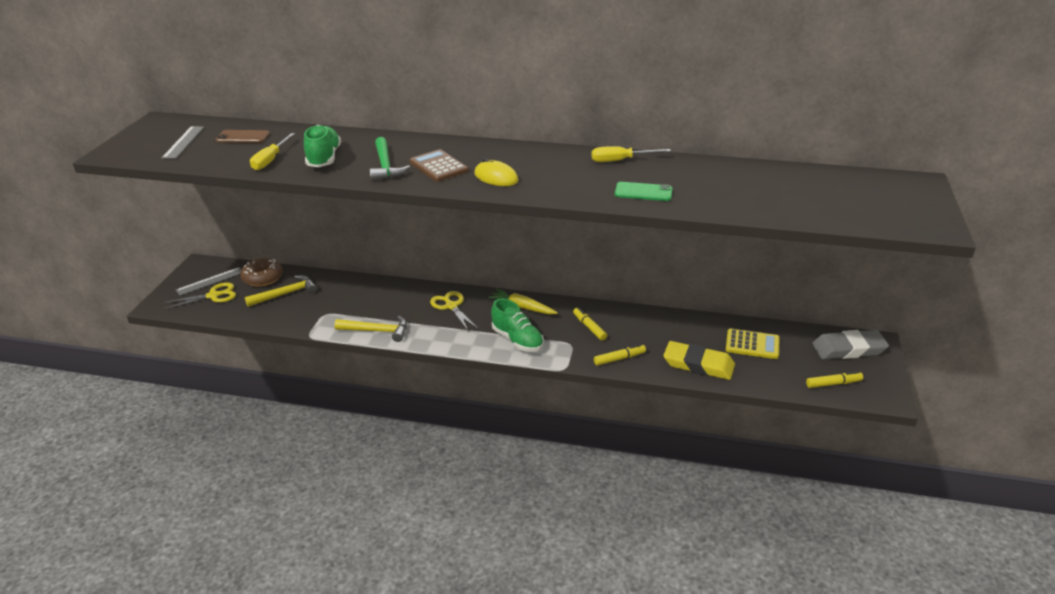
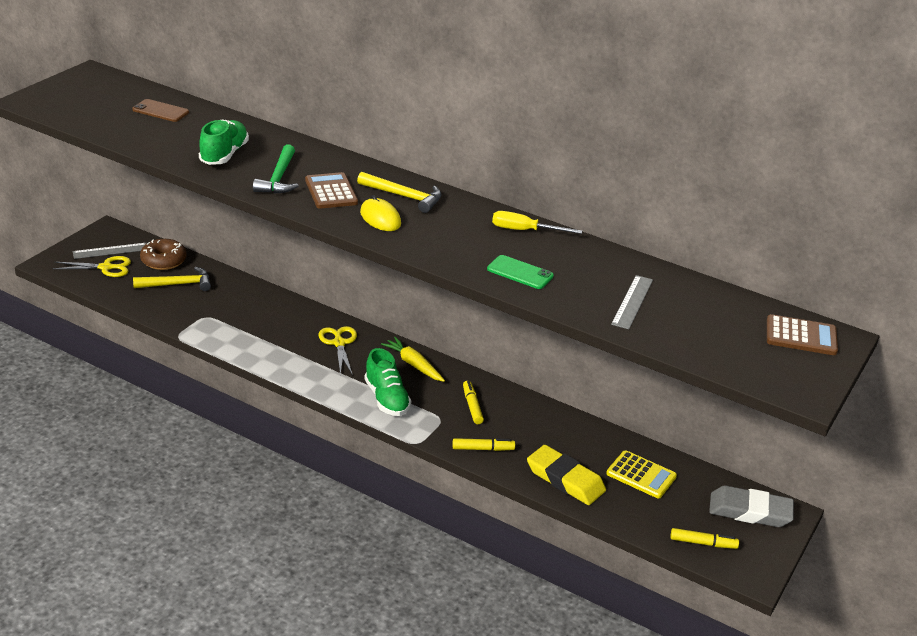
camera: 15 degrees right, 0 degrees up
(183, 142) = (101, 103): grey ruler -> grey ruler (632, 302)
(270, 160) = (172, 144): yellow screwdriver -> none
(376, 331) = (247, 349): yellow hammer -> yellow hammer (404, 196)
(893, 187) = (801, 336): none -> brown calculator

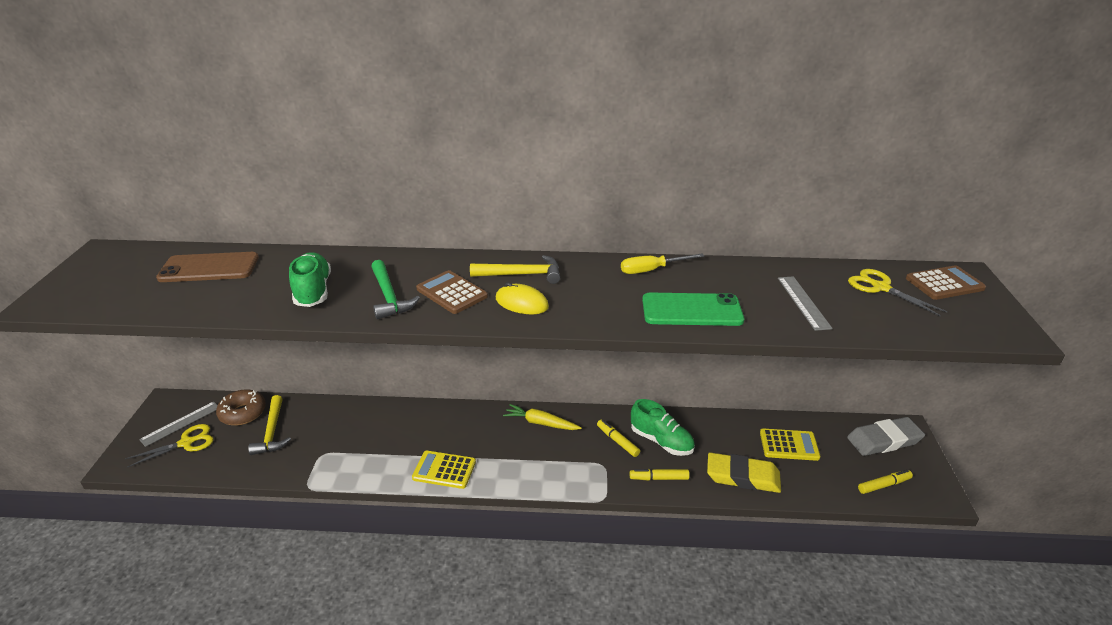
camera: 25 degrees left, 0 degrees up
(160, 111) = (209, 268): brown phone -> brown phone, size x1.55
(177, 284) = (272, 432): yellow hammer -> yellow hammer turned 120 degrees clockwise
(297, 367) = (444, 470): none -> yellow calculator
(339, 343) = (463, 429): yellow scissors -> yellow scissors (881, 288)
(386, 399) = (545, 466): green shoe -> green shoe (661, 441)
(483, 449) = (659, 478): yellow marker -> yellow marker turned 150 degrees counterclockwise
(520, 272) = (691, 310): green phone -> green phone, size x1.55

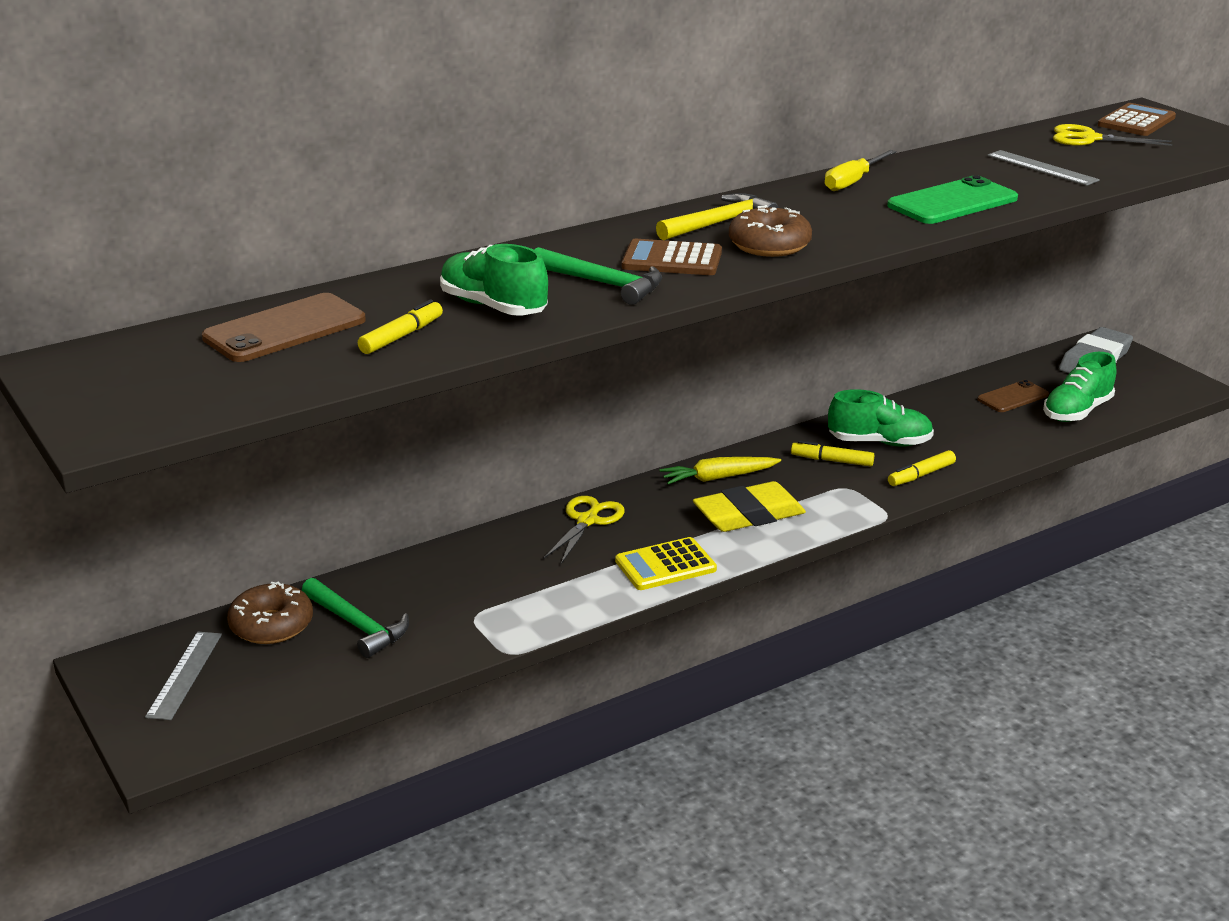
camera: 35 degrees left, 5 degrees down
(186, 443) = (236, 689): yellow scissors -> yellow scissors (587, 521)
(272, 432) = (357, 625): yellow hammer -> green hammer
(522, 303) = (769, 245): yellow mouse -> brown donut
(742, 476) = (1002, 440): yellow eraser -> yellow eraser (748, 514)
(789, 445) = (1013, 397): yellow calculator -> brown phone
(823, 477) = (1077, 411): none -> green shoe
(883, 485) = (1137, 397): yellow marker -> yellow marker (401, 336)

